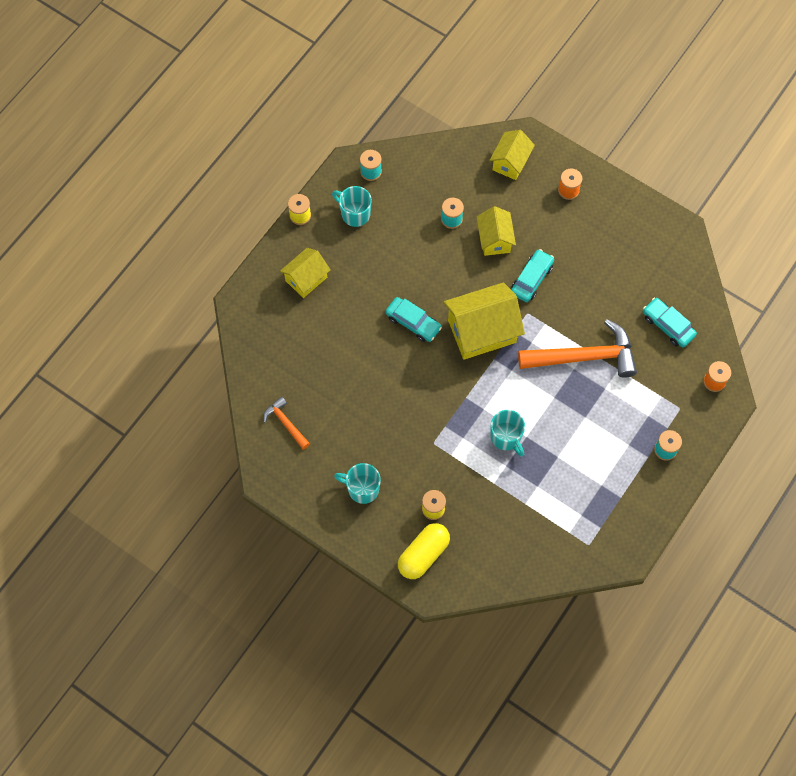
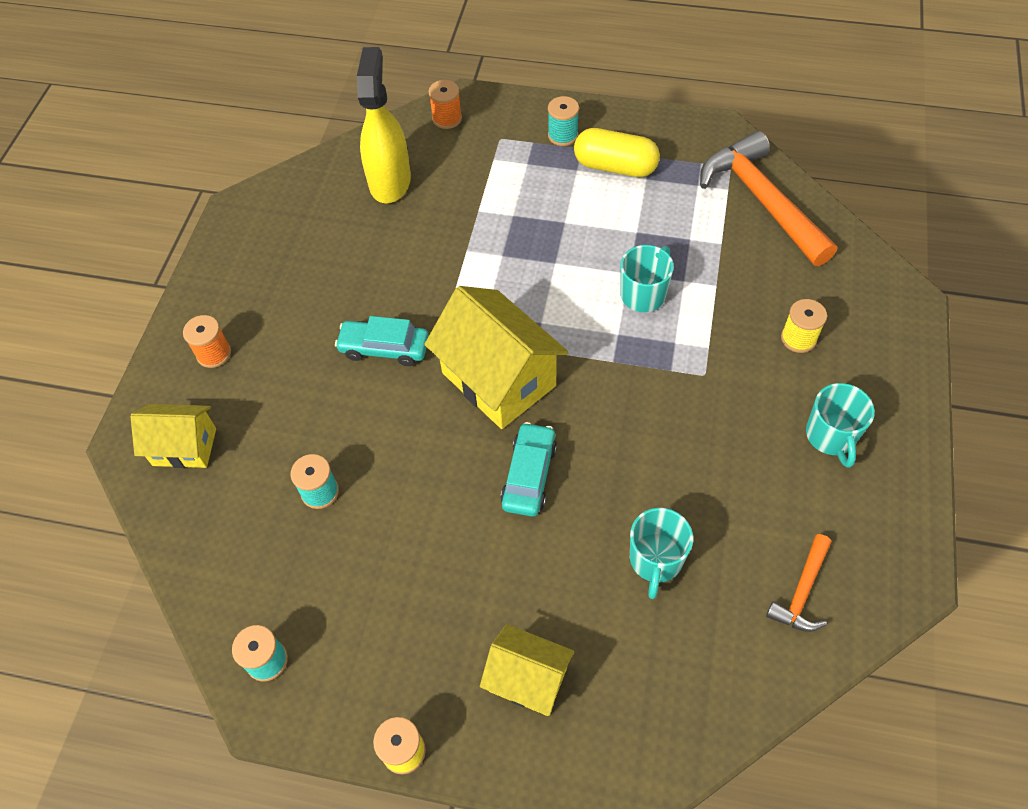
camera: 110 degrees left, 10 degrees down
(355, 214) = (364, 651): turquoise mug -> turquoise mug (655, 560)
(423, 554) = (868, 326): yellow capsule -> yellow capsule (615, 167)
(494, 239) = (335, 418): yellow house -> none
(584, 357) = (479, 250): orange hammer -> orange hammer (762, 200)
(668, 325) = (390, 181): turquoise car -> yellow spray bottle

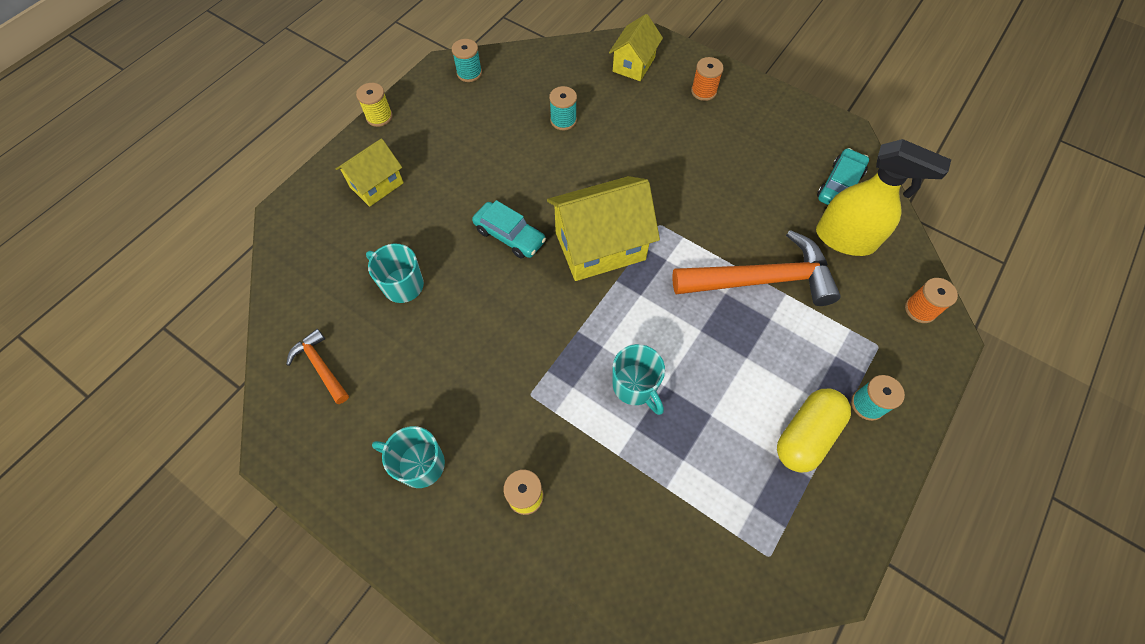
camera: 110 degrees right, 5 degrees up
(384, 348) = (663, 185): turquoise car -> turquoise car (839, 185)
(762, 200) = (707, 563): orange hammer -> orange hammer (761, 280)

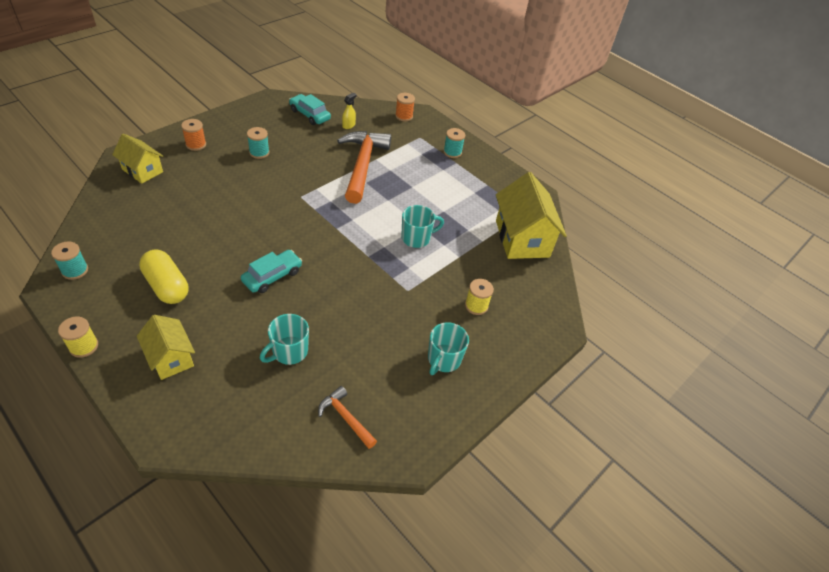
camera: 85 degrees left, 15 degrees down
(321, 366) = (346, 418): orange hammer -> orange hammer turned 75 degrees clockwise
(563, 120) = (175, 222): turquoise spool -> turquoise spool (259, 152)
(600, 246) = (305, 229): yellow house -> yellow house (522, 239)
(806, 435) = (464, 179): yellow capsule -> yellow capsule (167, 286)
(845, 239) = (348, 125): yellow spray bottle -> yellow spray bottle, size x0.42

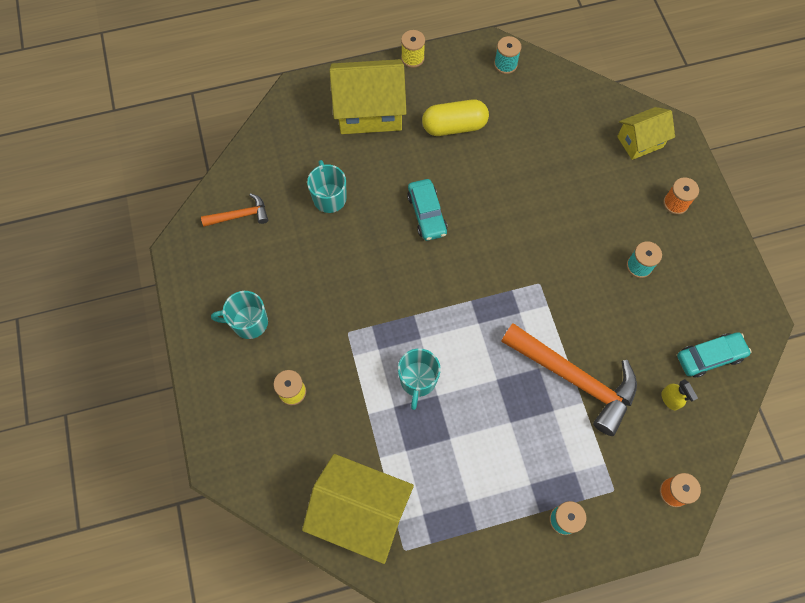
camera: 125 degrees right, 20 degrees up
(170, 358) = (369, 111): yellow house -> yellow house, size x1.69
(443, 360) = (248, 322): turquoise mug -> turquoise mug turned 60 degrees counterclockwise

